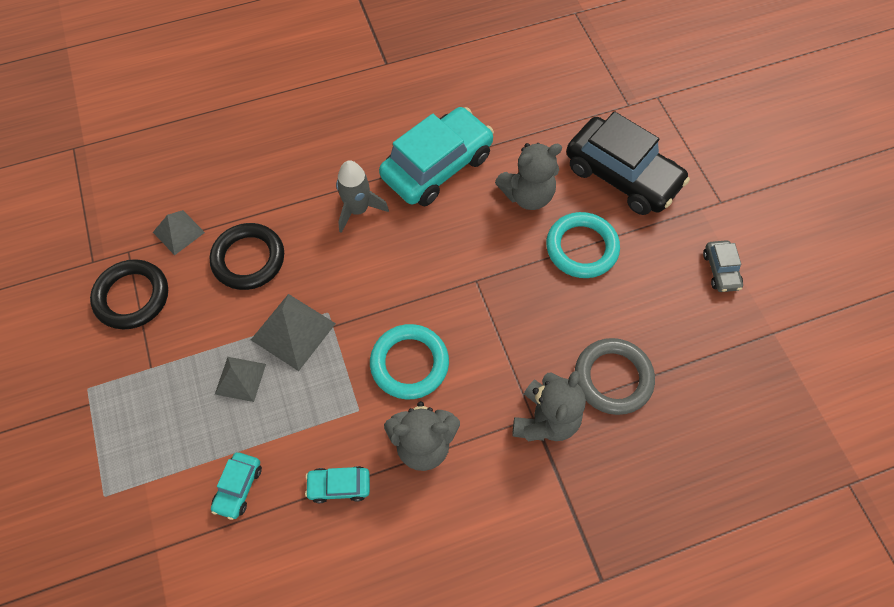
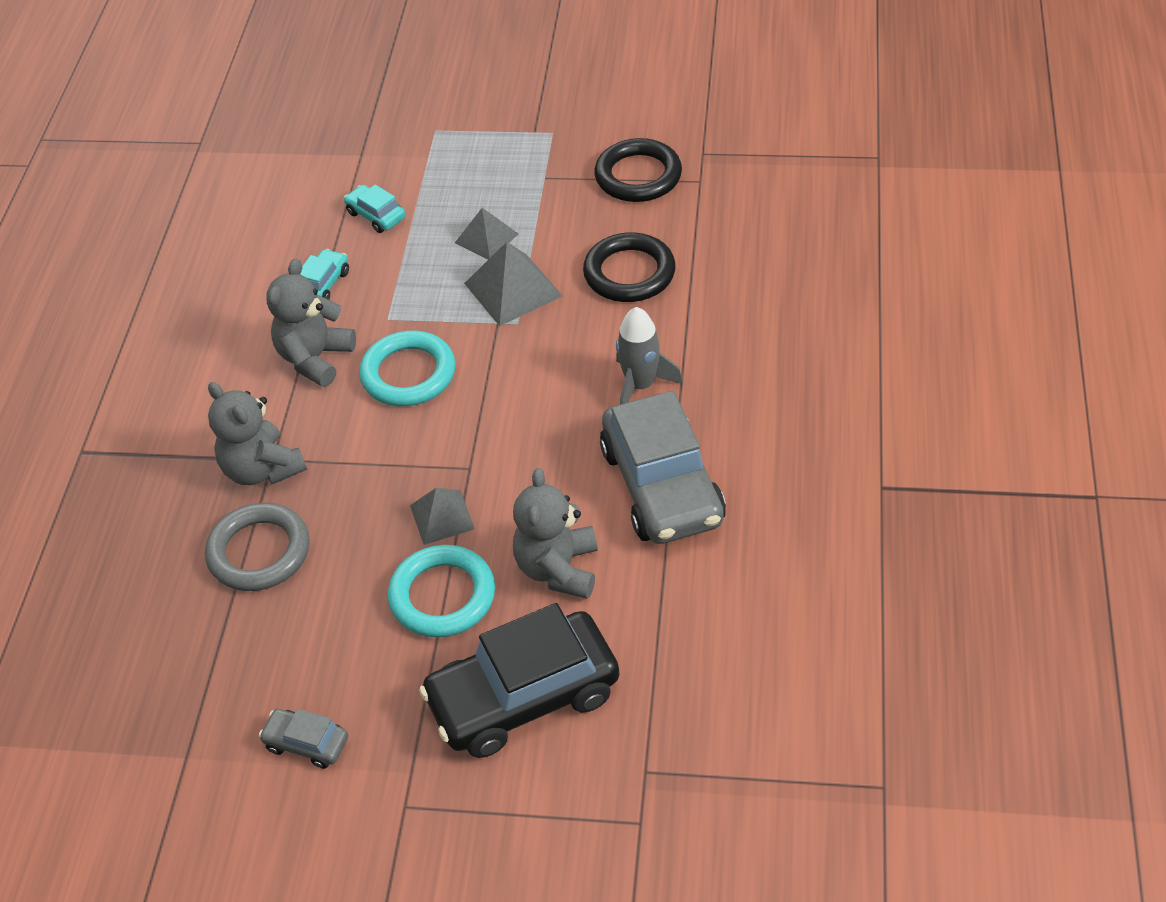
camera: 120 degrees right, 15 degrees down
(178, 232) = (702, 223): grey pyramid -> grey pyramid (442, 517)
(437, 166) = (662, 486): turquoise car -> grey car

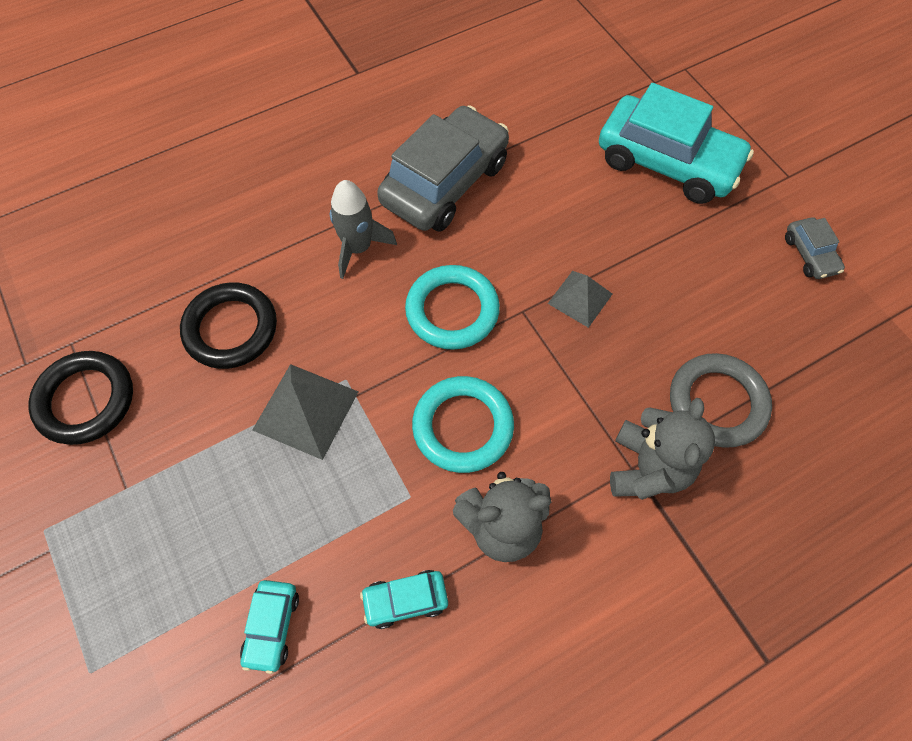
camera: 130 degrees left, 15 degrees up
(442, 596) = (641, 253): turquoise ring -> turquoise ring (452, 310)
(486, 238) = (248, 482): grey pyramid -> none
(523, 697) = (667, 163): black car -> turquoise car
(558, 569) = (561, 201): grey teddy bear -> none

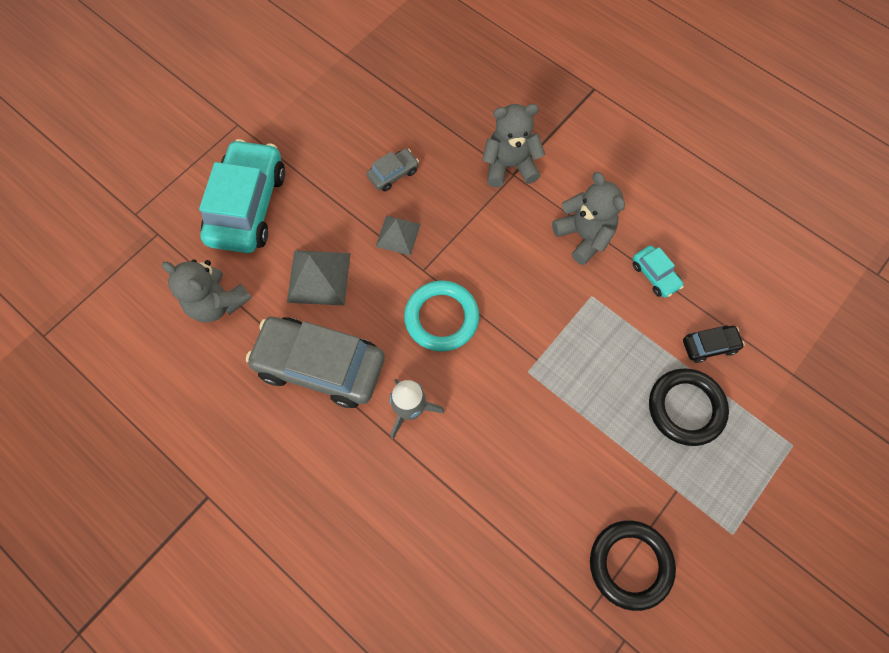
camera: 110 degrees left, 5 degrees up
(231, 329) = (523, 479): black ring -> black ring (686, 408)
(272, 626) = (709, 346): turquoise car -> black car
(306, 410) = (563, 389): grey pyramid -> grey pyramid (319, 277)
(463, 426) = (529, 280): turquoise ring -> none
(553, 115) = (217, 303): none -> grey teddy bear
(717, 403) = (448, 137): grey ring -> none
(809, 254) = (308, 103): grey car -> grey car (393, 174)

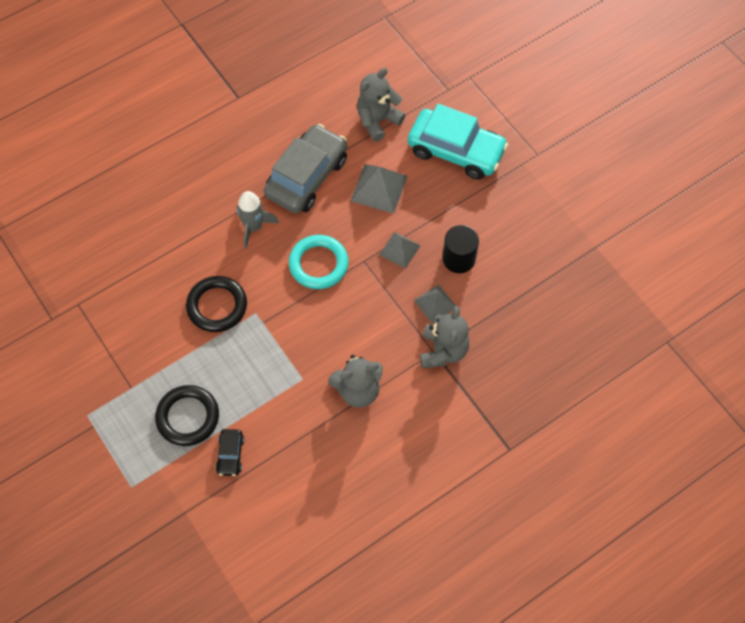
camera: 105 degrees right, 5 degrees down
(393, 174) = (458, 259): grey car -> black cylinder
(456, 185) = (435, 303): none -> grey pyramid
(630, 564) = (95, 338): black ring -> black ring (217, 306)
(655, 275) = (305, 435): turquoise car -> none

